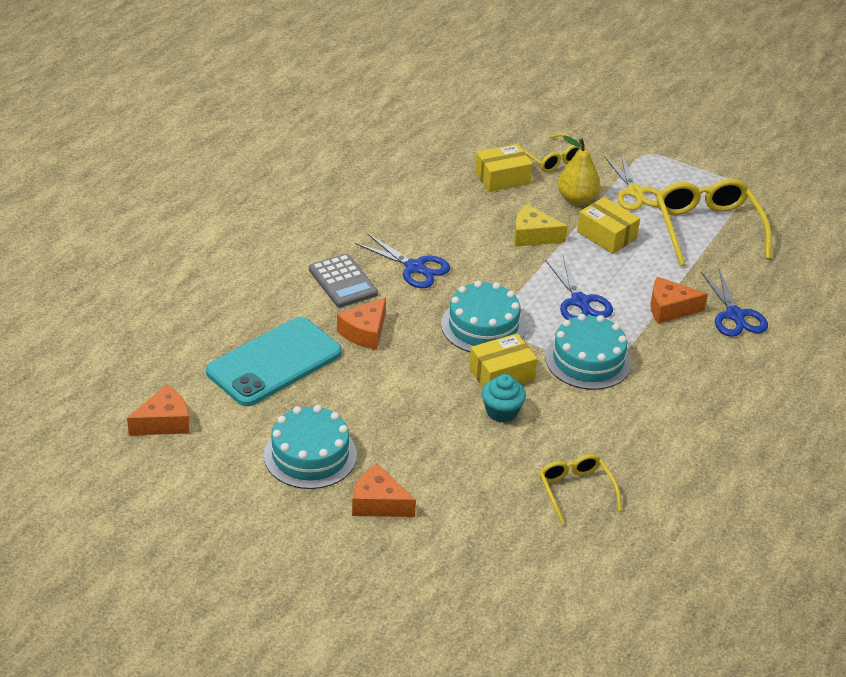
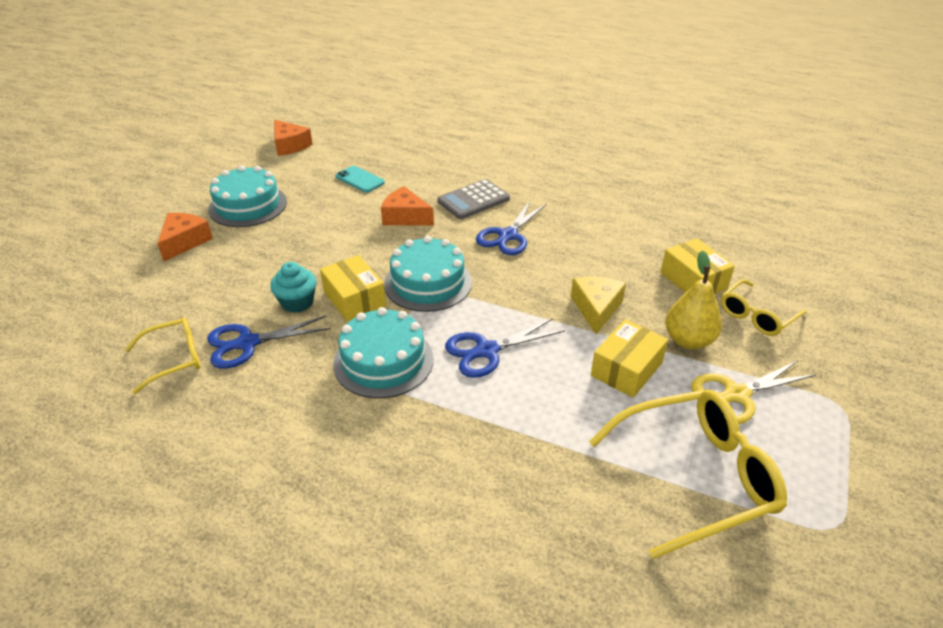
camera: 85 degrees right, 0 degrees up
(274, 362) = (360, 179): turquoise phone -> turquoise phone, size x0.46
(669, 308) = (495, 433): orange cheese -> none
(735, 315) = (500, 509): blue scissors -> blue scissors (248, 343)

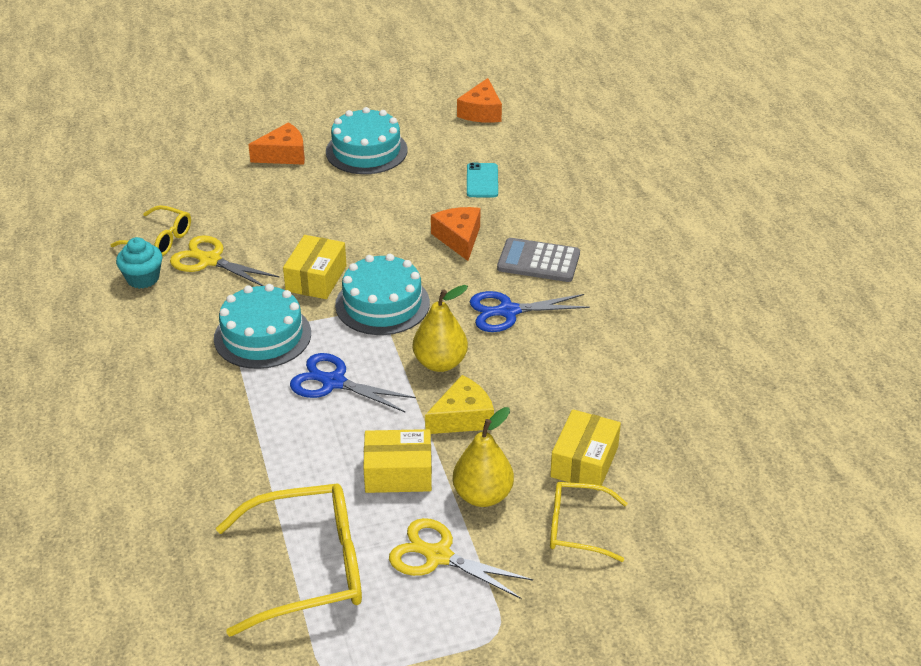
camera: 50 degrees right, 0 degrees up
(248, 343) = (210, 260): blue scissors -> yellow scissors
(297, 302) = (279, 254): turquoise cupcake -> turquoise cupcake (143, 278)
(526, 289) = (440, 363): none -> yellow pear
(696, 476) = (309, 568): yellow glasses -> yellow glasses turned 45 degrees counterclockwise

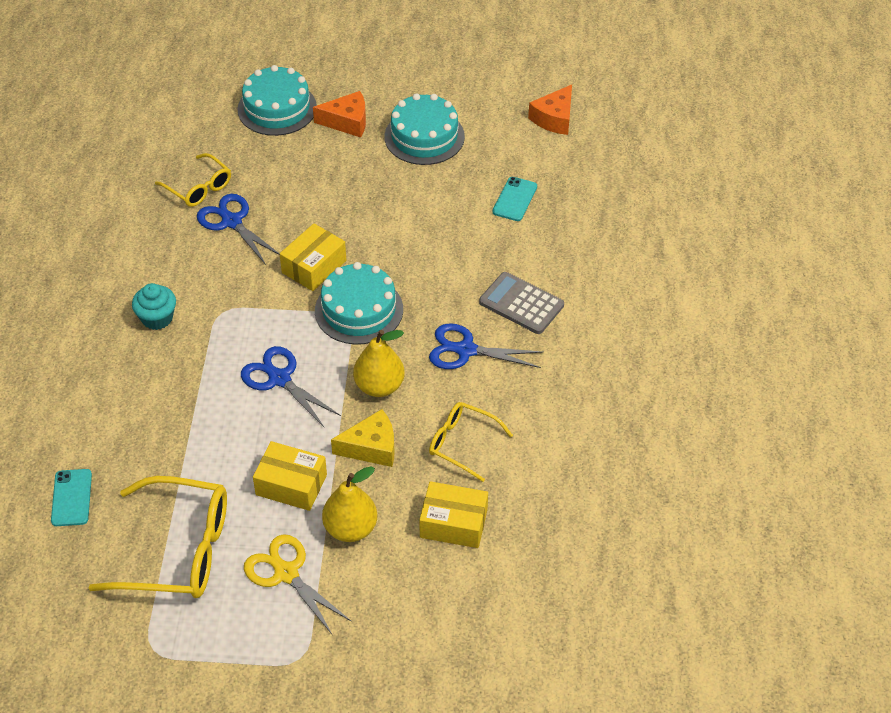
camera: 20 degrees right, 10 degrees up
(143, 278) = (168, 225): turquoise cupcake -> turquoise cupcake (157, 318)
(161, 552) = (71, 498): none -> turquoise phone
(210, 260) = (232, 222): yellow scissors -> blue scissors
(262, 336) = (241, 313): turquoise cake -> turquoise cake (277, 108)
(459, 238) = (461, 258): orange cheese -> none
(576, 528) = (413, 585): yellow glasses -> yellow glasses (462, 443)
(584, 462) = (453, 523): yellow box -> yellow box turned 60 degrees clockwise

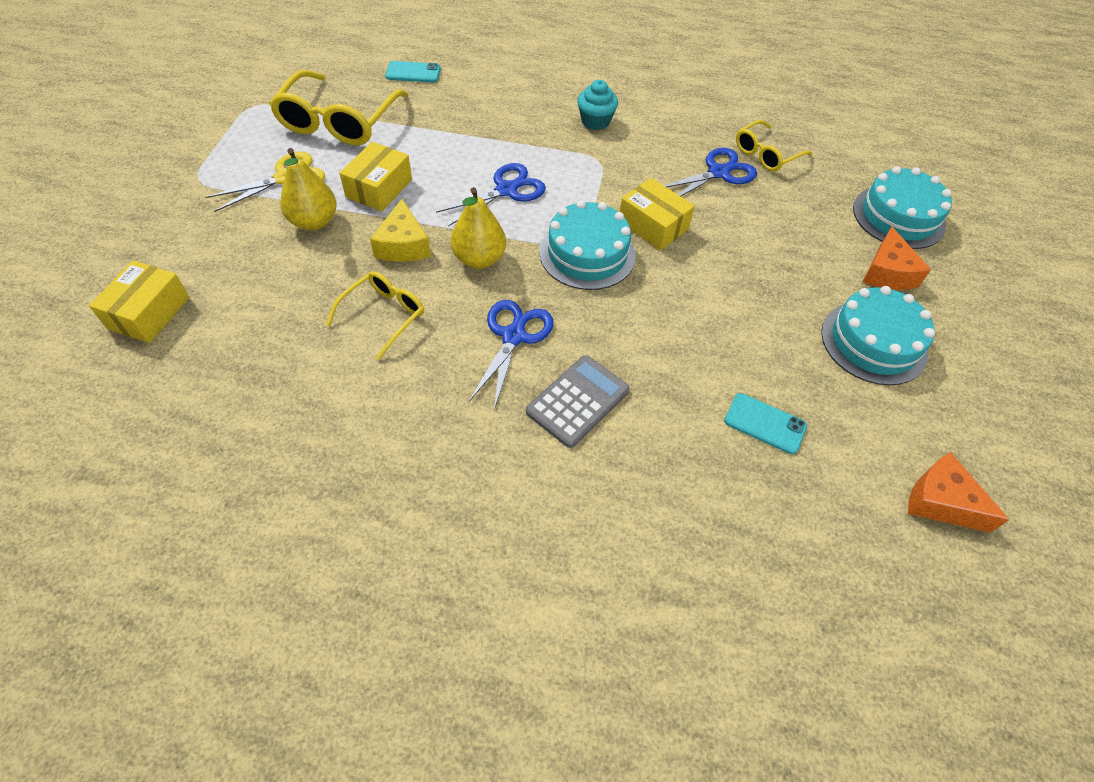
camera: 95 degrees right, 5 degrees up
(453, 523) = (286, 295): yellow box -> yellow box (149, 313)

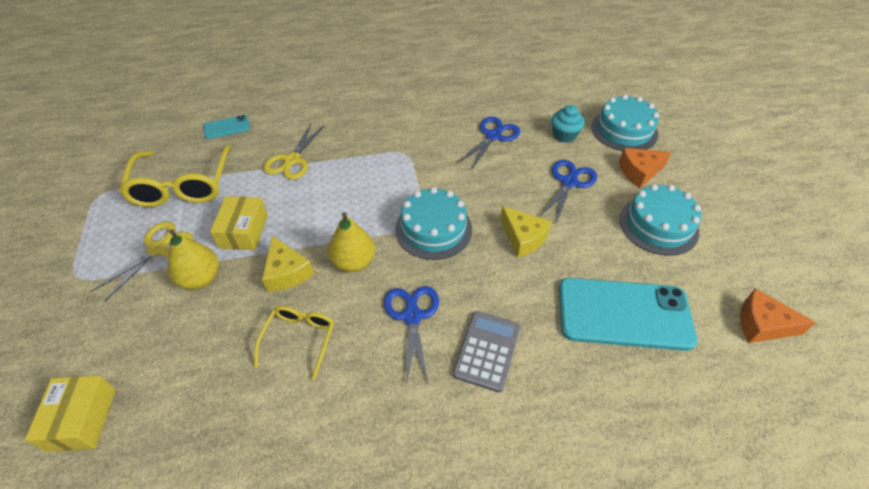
camera: 20 degrees left, 5 degrees down
(466, 129) = (292, 160): none -> yellow scissors
(506, 190) = (347, 199): blue scissors -> blue scissors (569, 182)
(595, 121) = (387, 124): turquoise cupcake -> turquoise cupcake (564, 135)
(653, 225) = (469, 191): yellow box -> none
(689, 299) = (523, 238): none -> yellow cheese
(765, 423) = (624, 314): turquoise phone -> turquoise phone, size x2.18
(766, 154) = (517, 113): yellow glasses -> none
(887, 272) = (639, 172): orange cheese -> orange cheese turned 90 degrees clockwise

